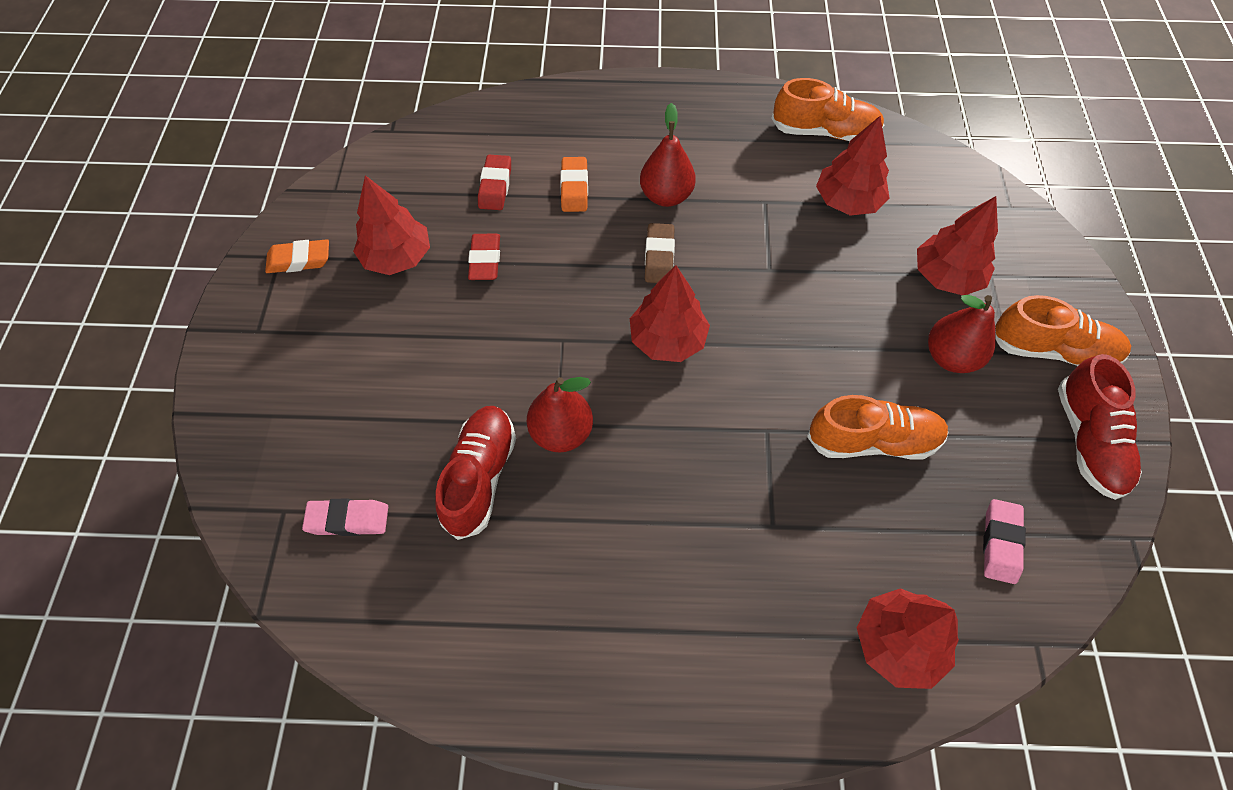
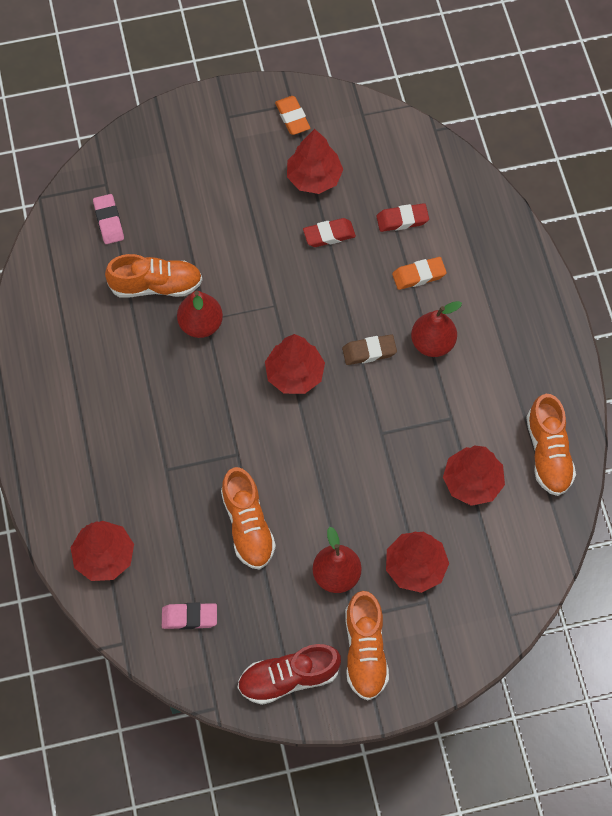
camera: 75 degrees right, 5 degrees up
(480, 477) = (156, 285): red shoe -> orange shoe

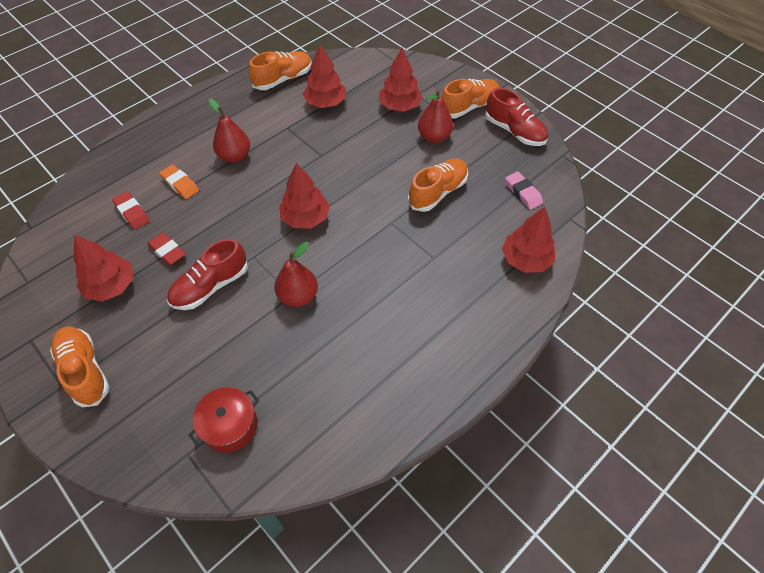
camera: 120 degrees left, 10 degrees down
(109, 221) = (229, 426): pink eraser -> red pot
(156, 285) = (279, 348): orange shoe -> orange shoe (85, 371)
(261, 256) = (210, 286): none -> red shoe
(292, 118) = (47, 332): orange eraser -> none
(369, 352) = (261, 185): brown eraser -> none

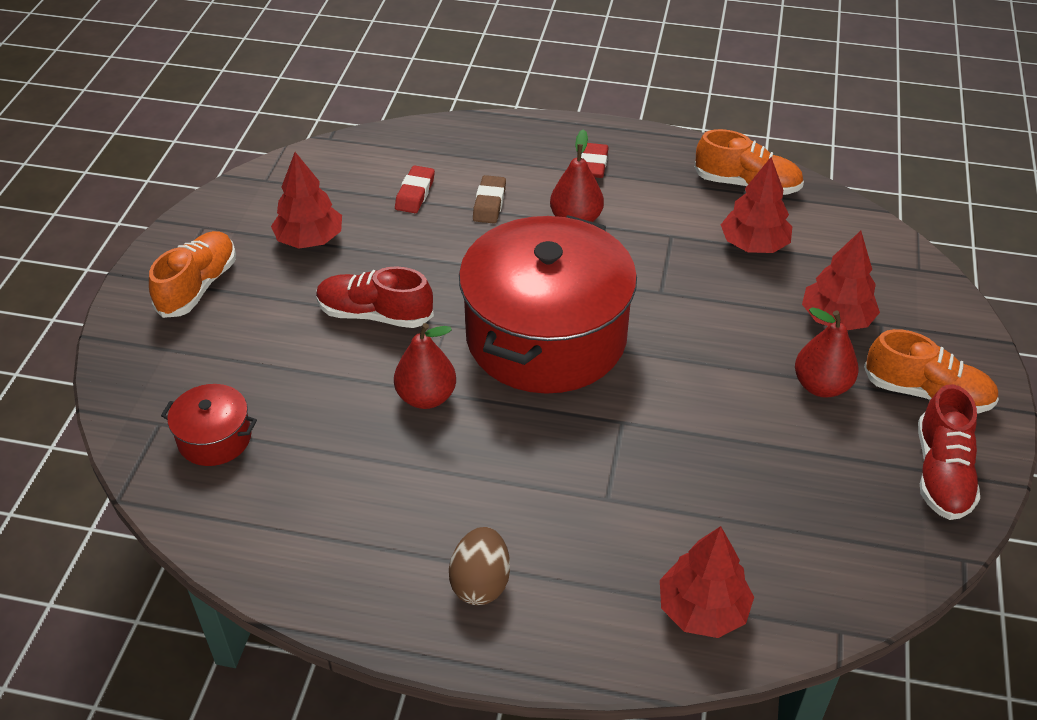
camera: 55 degrees right, 10 degrees down
(167, 251) = (390, 252): red eraser -> red eraser (593, 165)
(180, 184) = (489, 203): orange eraser -> brown eraser
(305, 218) = (546, 336): red tree -> red pot
(438, 192) = (723, 444): orange shoe -> none
(445, 342) = (480, 583): none -> brown egg
(523, 193) = (827, 544): pink eraser -> none

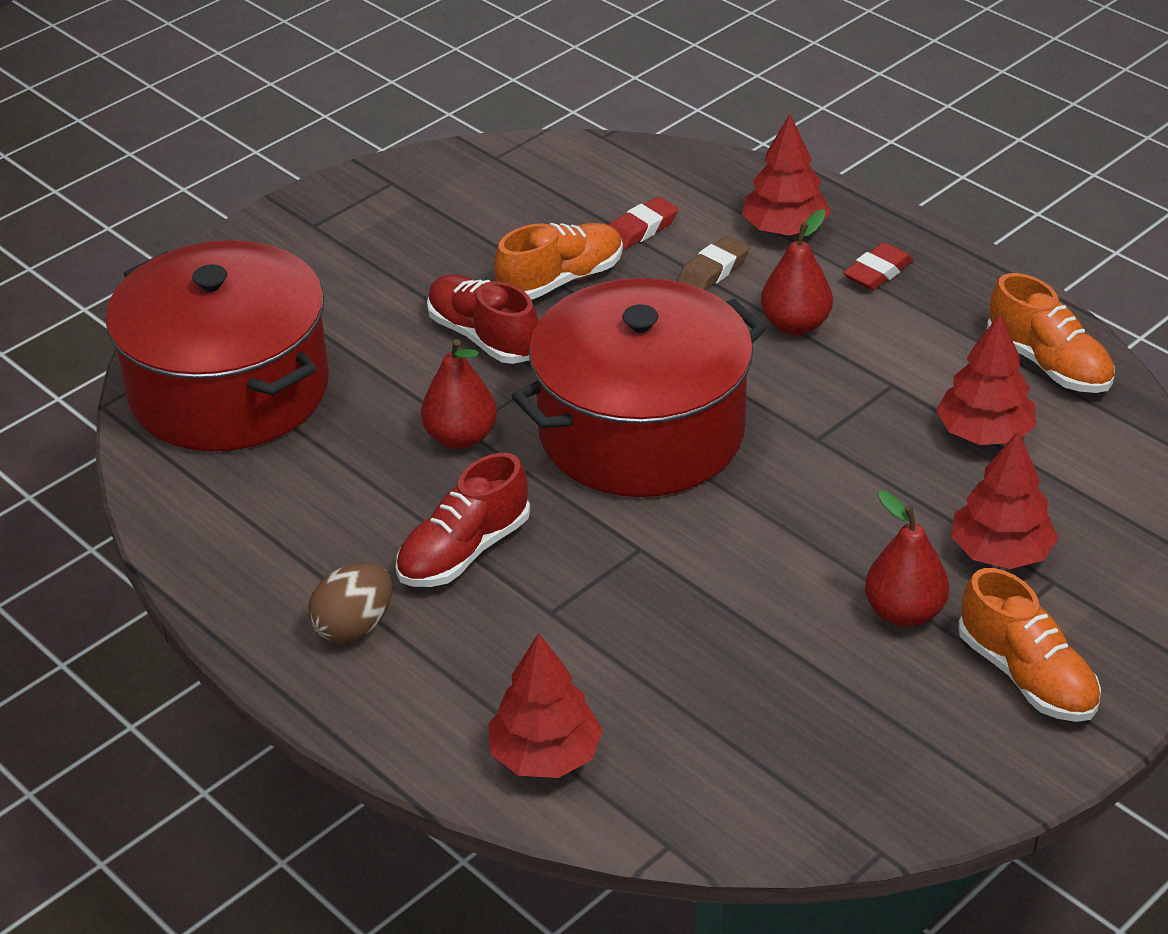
camera: 35 degrees right, 5 degrees down
(198, 286) = (336, 240): orange shoe -> orange shoe (560, 280)
(215, 438) = (229, 389): red pot -> red pot, size x2.37
(310, 239) = (486, 236): red tree -> red tree (785, 229)
(941, 473) = (952, 760): red shoe -> red shoe (464, 551)

